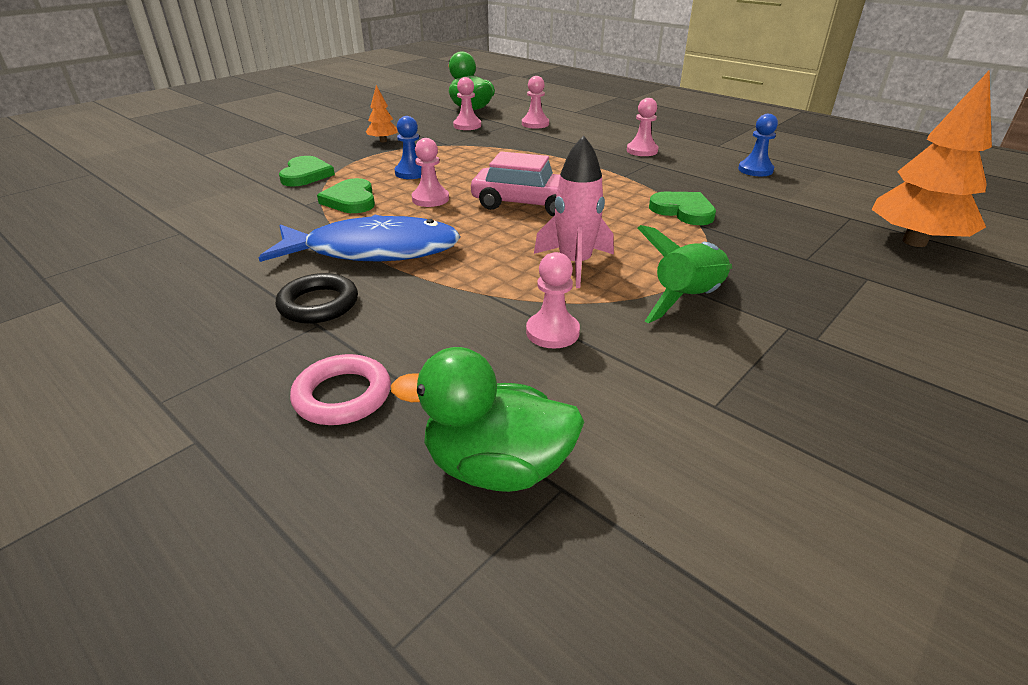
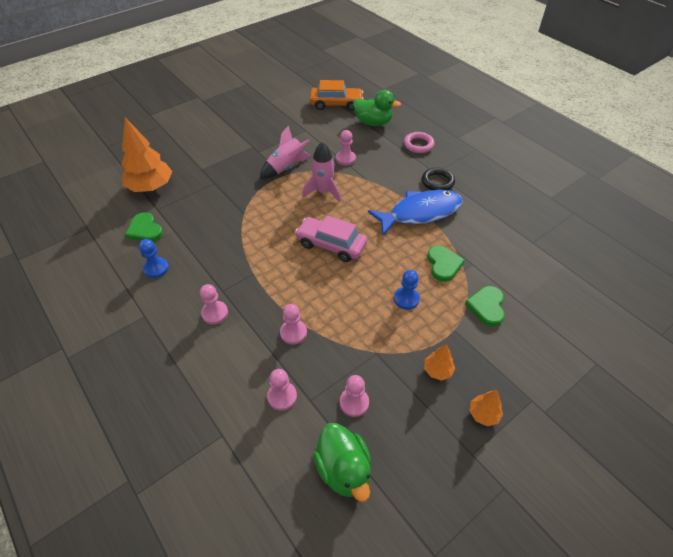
camera: 170 degrees left, 15 degrees up
(345, 128) = (483, 414): none -> orange tree
(373, 251) = (420, 213): blue fish -> blue fish turned 150 degrees clockwise
(430, 199) = (392, 259): pink pawn -> pink pawn (293, 333)
(679, 553) = (336, 104): none -> orange car
(683, 211) = (243, 226): green heart -> green heart (145, 230)
(688, 299) = (286, 167): green rocket -> pink rocket

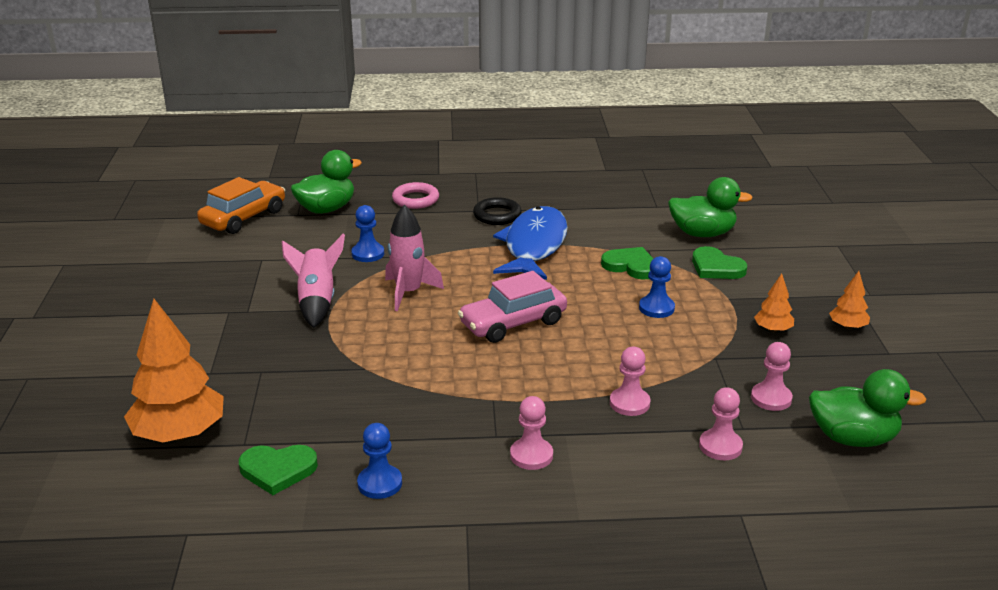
camera: 55 degrees left, 20 degrees down
(345, 159) = (368, 254): pink pawn -> blue pawn
(523, 280) = (702, 233): none -> green duck

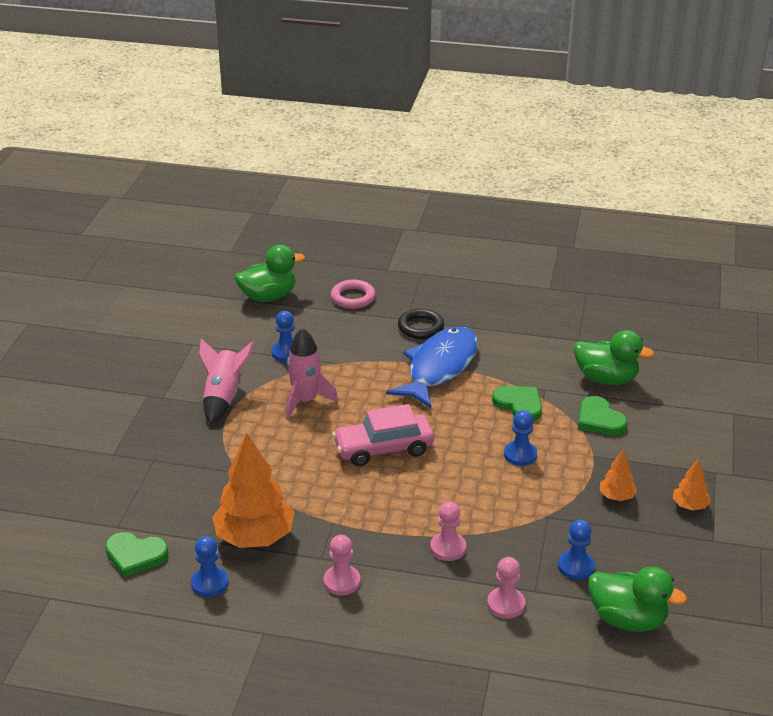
camera: 15 degrees right, 5 degrees up
(179, 434) = (71, 508): orange tree -> orange tree (254, 537)
(244, 218) = (192, 295): orange car -> none
(771, 398) = (576, 566): pink pawn -> blue pawn

